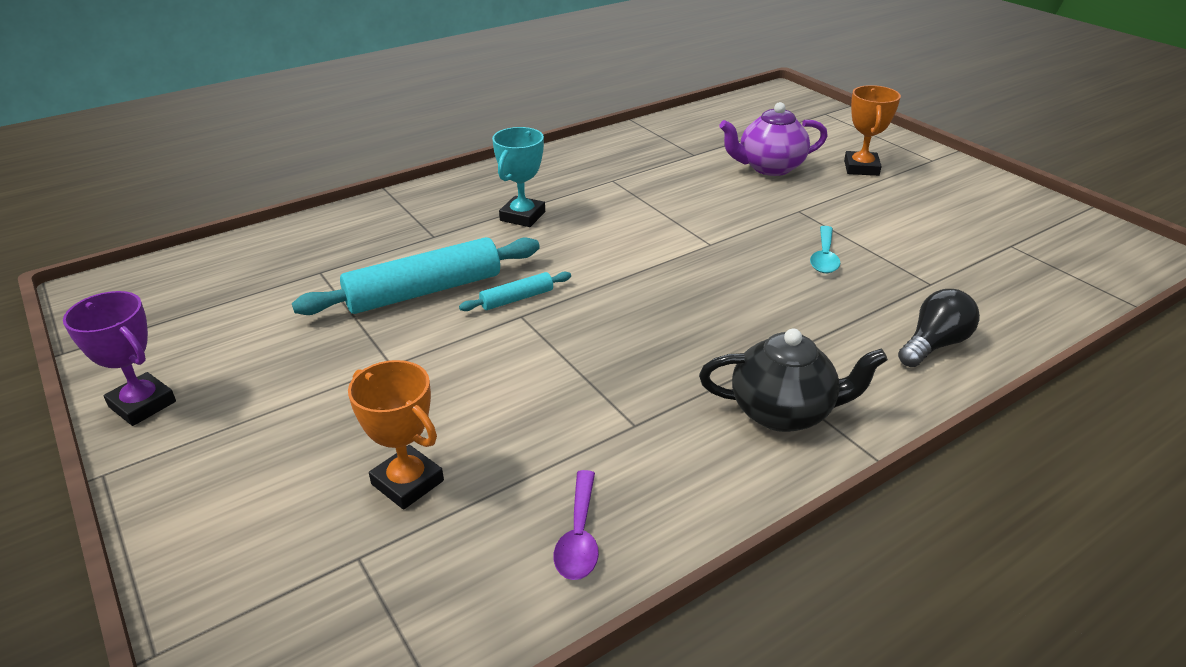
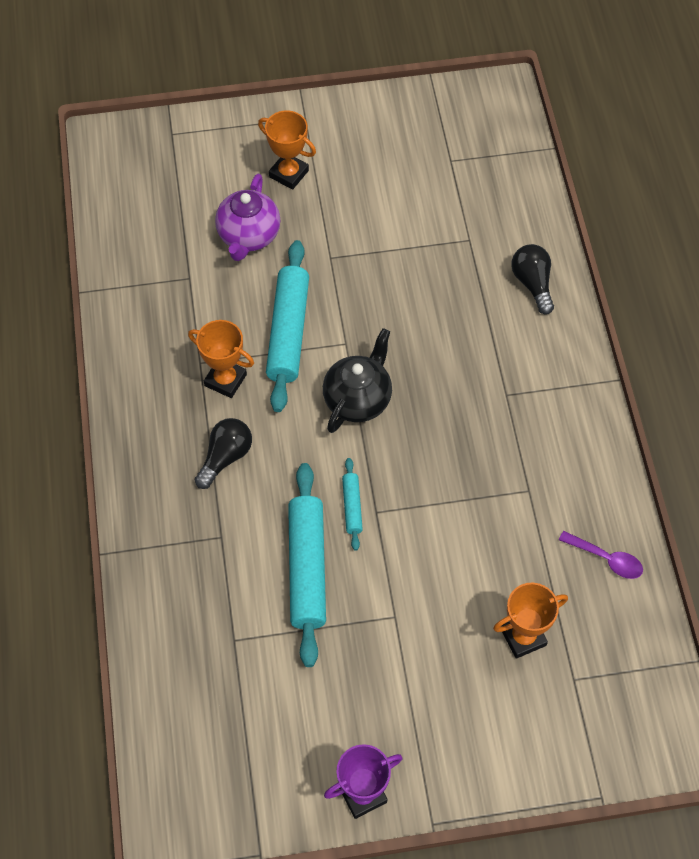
camera: 65 degrees left, 25 degrees up
(522, 216) = (225, 457): turquoise trophy -> black light bulb
(605, 195) = (225, 380): none -> orange trophy
(689, 211) = (288, 332): none -> turquoise rolling pin
(783, 412) = (555, 404): black teapot -> black teapot (358, 399)
(824, 257) = (404, 281): turquoise spoon -> none

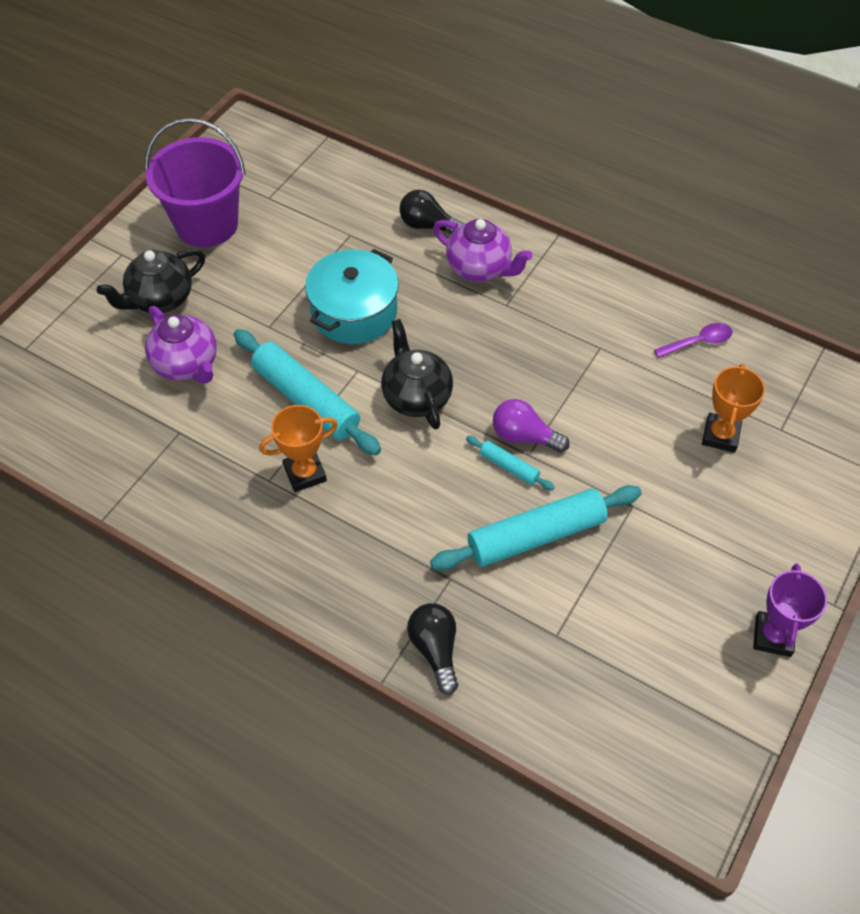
camera: 50 degrees left, 5 degrees down
(225, 457) = (378, 523): black light bulb -> black light bulb (435, 650)
(289, 174) = (160, 299): orange trophy -> black teapot
(307, 568) = (536, 536): turquoise rolling pin -> turquoise rolling pin turned 60 degrees counterclockwise
(384, 144) = (207, 224): none -> purple bucket
(389, 497) = (524, 436): none -> purple light bulb
(397, 300) = (354, 312): none -> turquoise pot
(525, 350) = (479, 268): none -> purple teapot

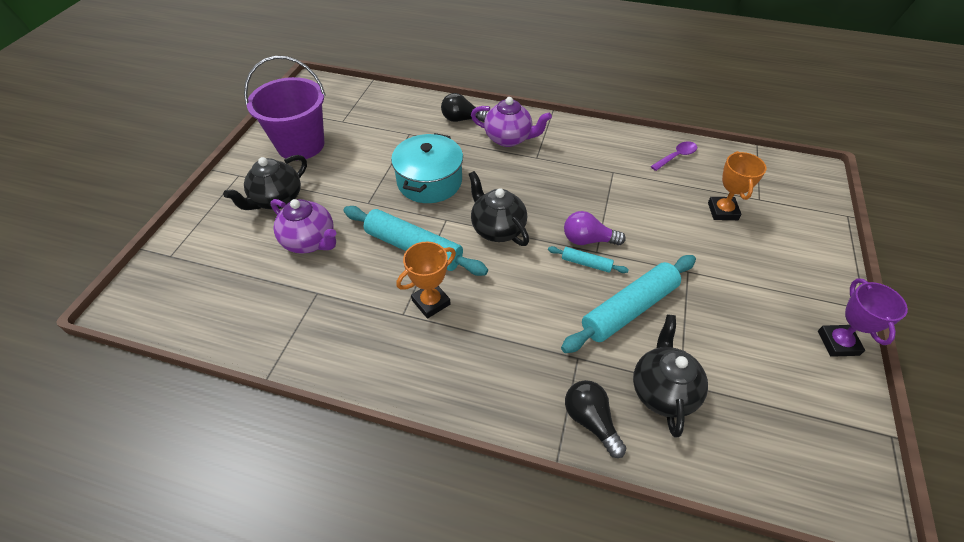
camera: 15 degrees left, 5 degrees down
(531, 638) = (662, 391): none -> black teapot

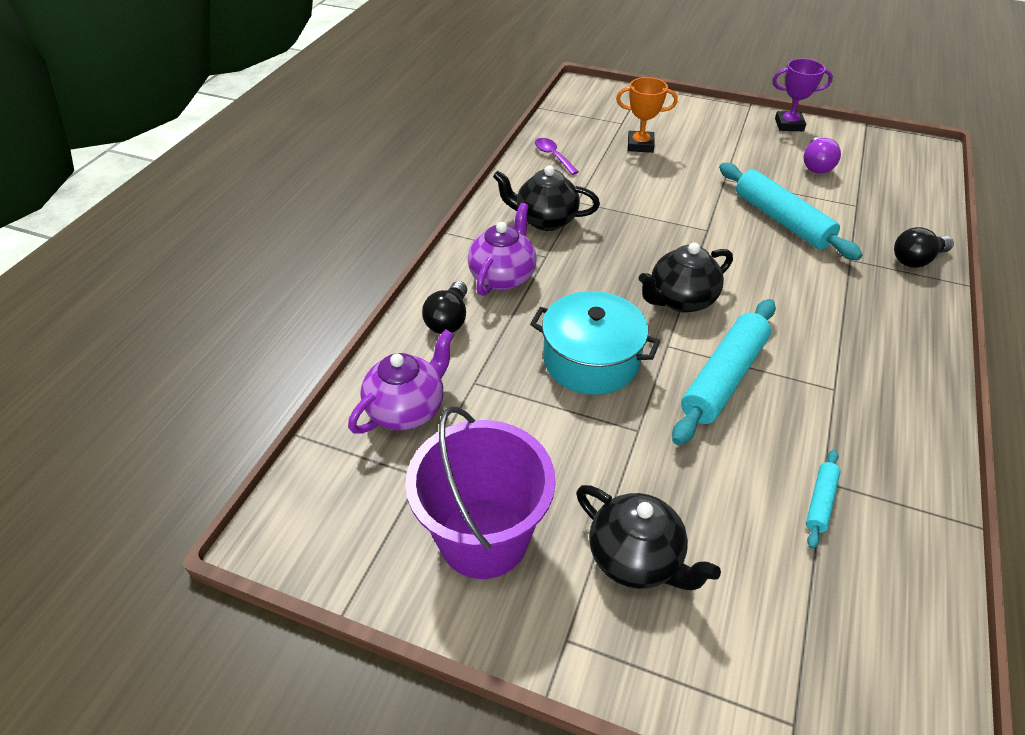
camera: 85 degrees left, 5 degrees down
(310, 241) = (728, 499): purple teapot -> purple teapot (407, 409)
(431, 302) = (810, 363): orange trophy -> none
(586, 263) = (726, 239): turquoise rolling pin -> turquoise rolling pin (820, 502)
(588, 240) = (691, 233): purple light bulb -> purple light bulb (816, 165)
(662, 391) = (868, 216): black teapot -> black teapot (545, 220)

